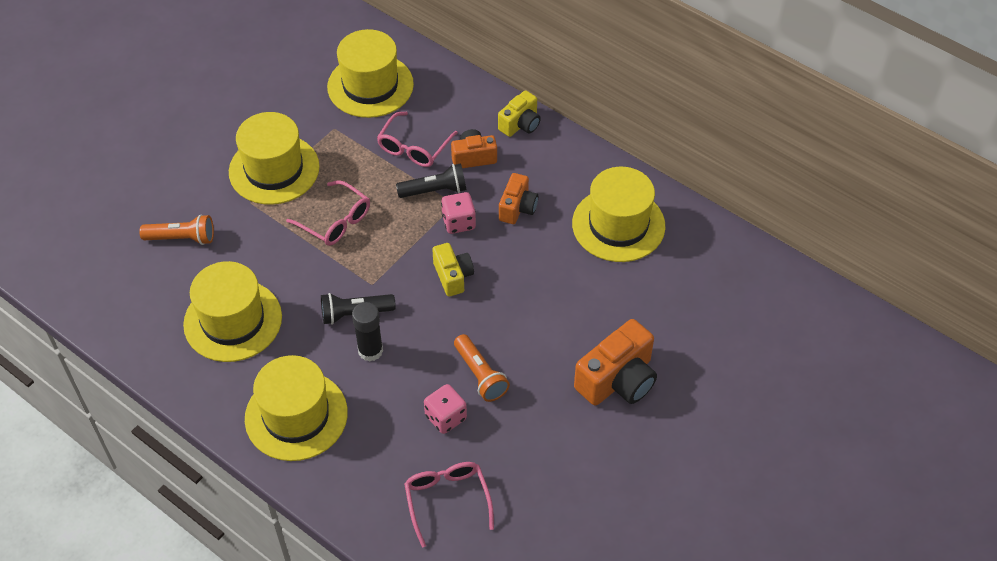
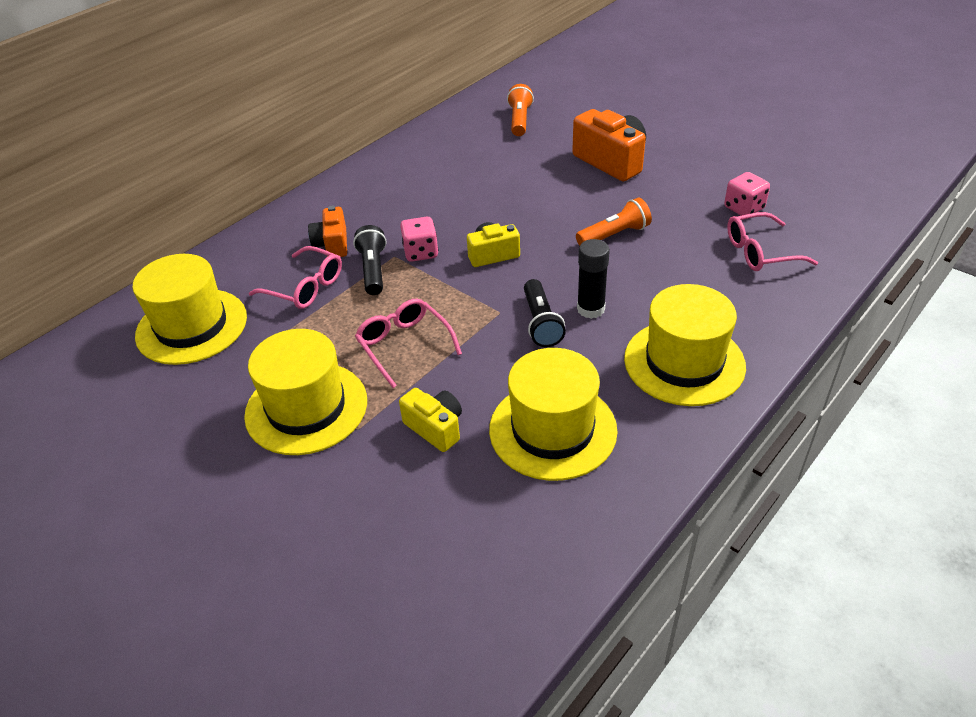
camera: 85 degrees left, 10 degrees down
(182, 238) = (410, 498): orange flashlight -> orange flashlight (519, 120)
(335, 221) = (404, 345): pink glasses -> pink glasses turned 75 degrees counterclockwise
(445, 417) = (667, 255): pink dice -> pink dice (744, 208)
(517, 208) = (408, 215): orange camera -> none
(520, 124) = (295, 214): yellow camera -> yellow camera (435, 428)
(618, 225) = (438, 159): yellow hat -> none

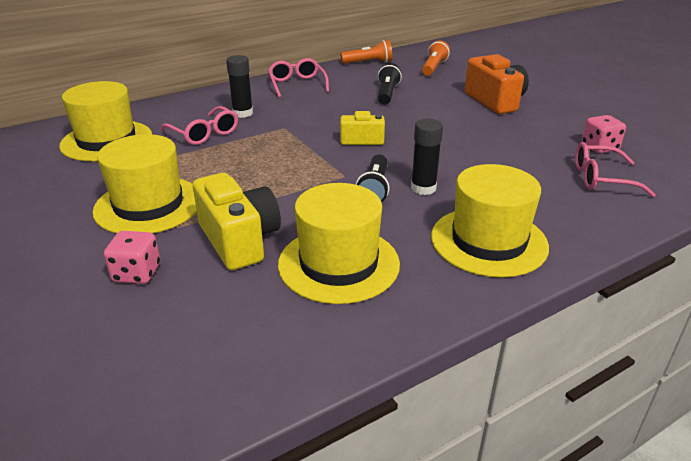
camera: 15 degrees right, 10 degrees down
(332, 244) = (242, 113): orange camera -> black glue stick
(373, 270) = (262, 132): black flashlight -> black flashlight (387, 94)
(404, 345) = (253, 182): pink glasses -> pink glasses (297, 84)
(421, 252) = (306, 129): pink dice -> pink dice (137, 273)
(435, 428) = (239, 240): yellow camera -> yellow camera, size x1.66
(614, 235) = (472, 145): orange flashlight -> orange flashlight (368, 62)

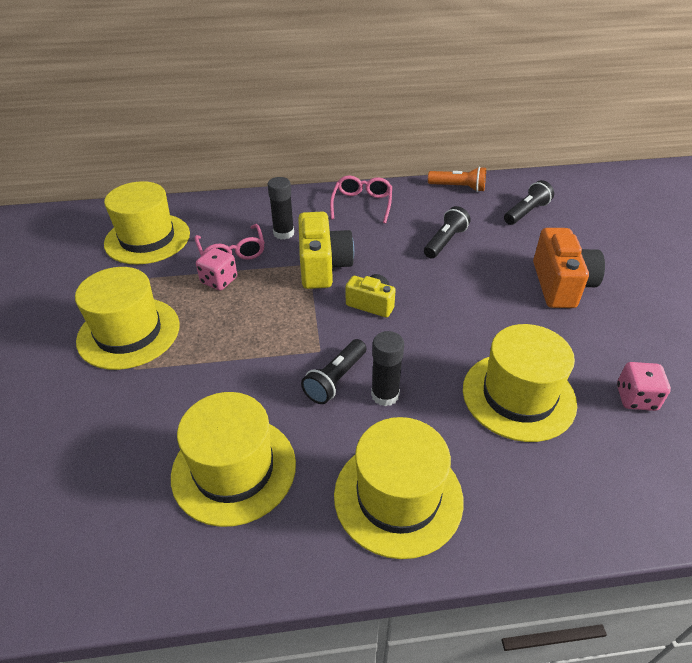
camera: 25 degrees right, 10 degrees up
(137, 273) = (68, 414): pink dice -> pink dice (219, 280)
(239, 240) = (171, 404): yellow camera -> yellow camera (323, 266)
(433, 68) = (526, 212): orange flashlight -> black flashlight
(522, 165) = (518, 396): none -> yellow hat
(601, 178) = (599, 449): pink glasses -> none

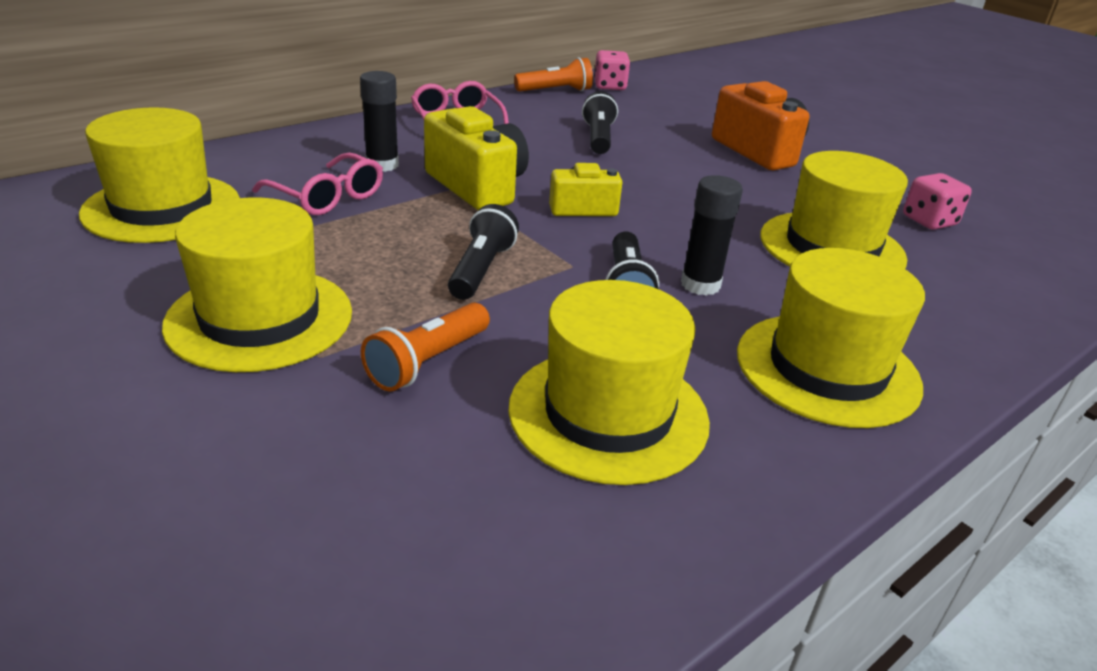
camera: 35 degrees left, 10 degrees down
(178, 393) = (427, 362): none -> orange flashlight
(219, 280) = (343, 229): pink dice -> pink dice (609, 86)
(526, 212) = (654, 101): black flashlight -> black flashlight (481, 269)

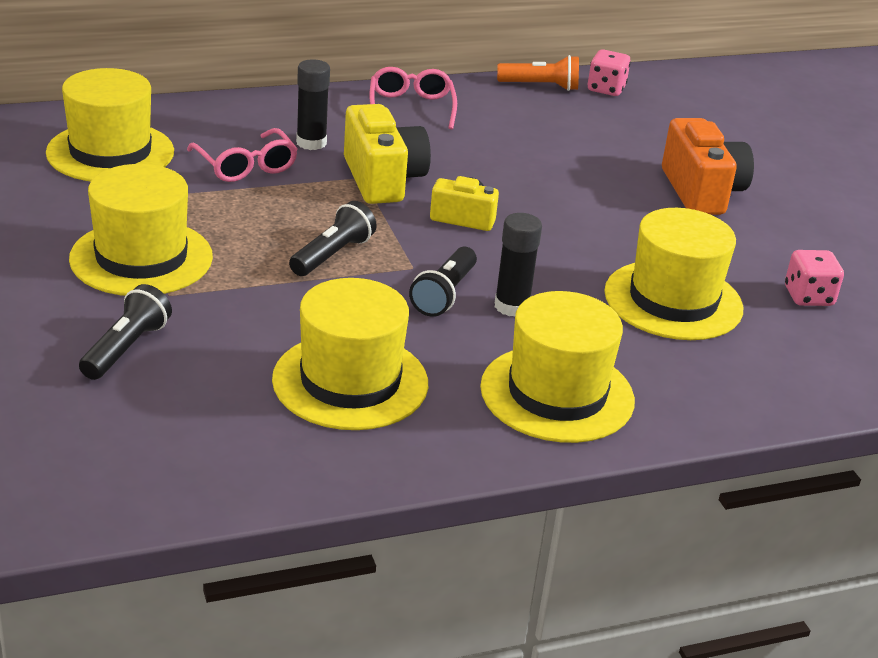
camera: 20 degrees right, 0 degrees up
(427, 362) = (243, 316): orange flashlight -> none
(598, 138) = (540, 148): black flashlight -> black flashlight (126, 348)

